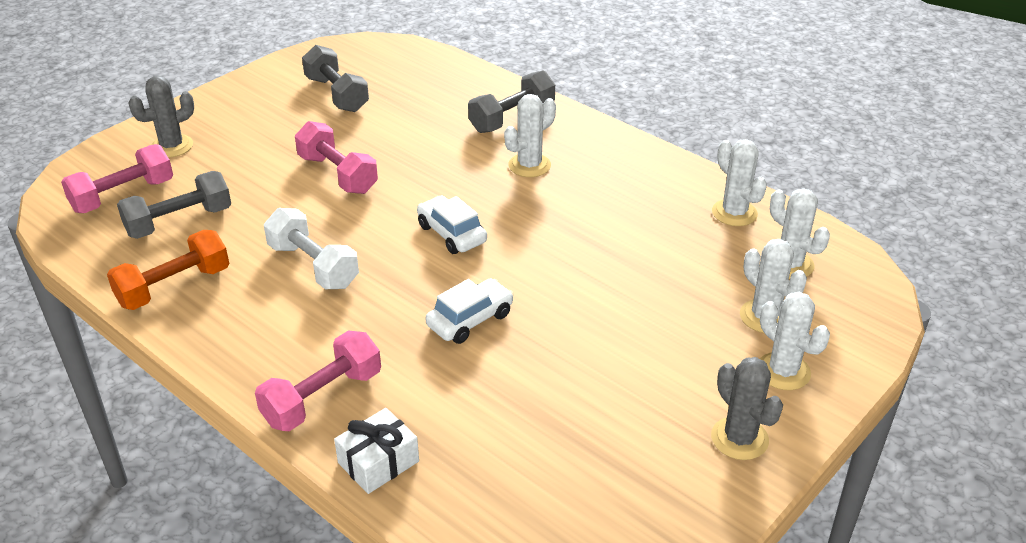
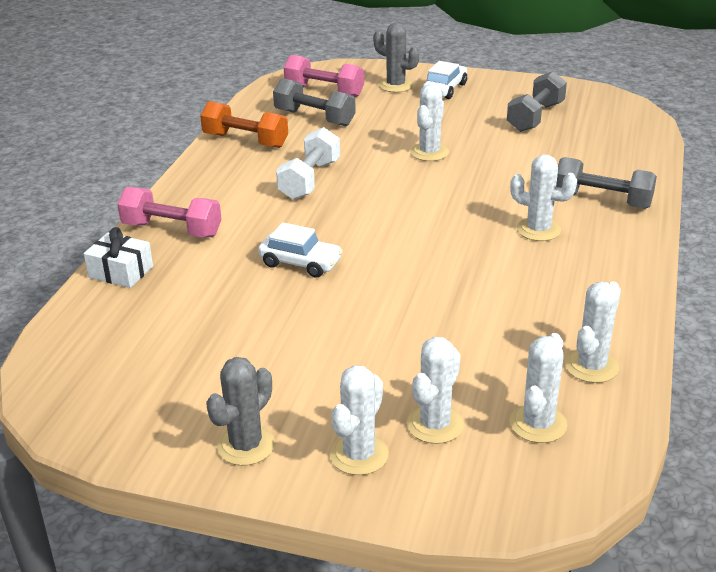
camera: 65 degrees right, 5 degrees down
(338, 174) = (429, 152): pink dumbbell -> white cactus
(452, 234) = (402, 222): white car -> white car (445, 89)

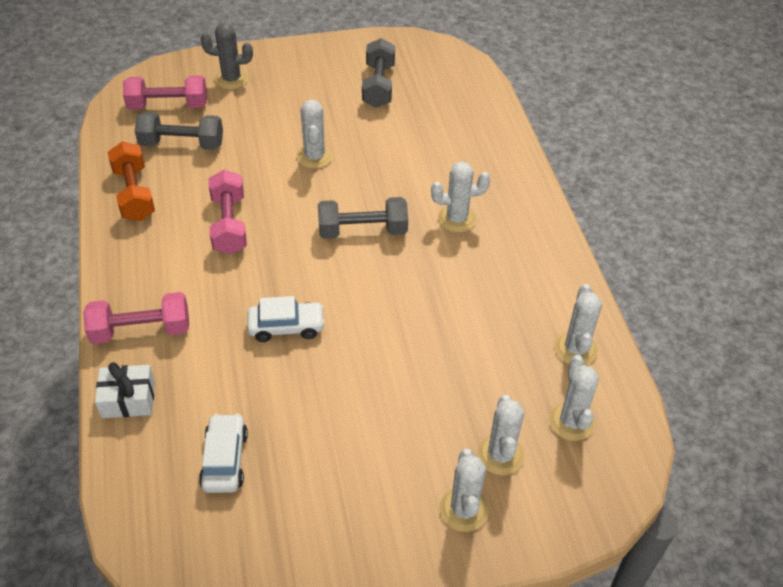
camera: 30 degrees left, 15 degrees up
(245, 141) = (134, 194): orange dumbbell -> orange dumbbell turned 75 degrees clockwise
(246, 445) = (372, 541): grey cactus -> none
(310, 180) = (229, 224): white dumbbell -> pink dumbbell
(445, 89) = (279, 72): white car -> white car (225, 459)
(602, 200) = (486, 169): grey dumbbell -> grey dumbbell (362, 231)

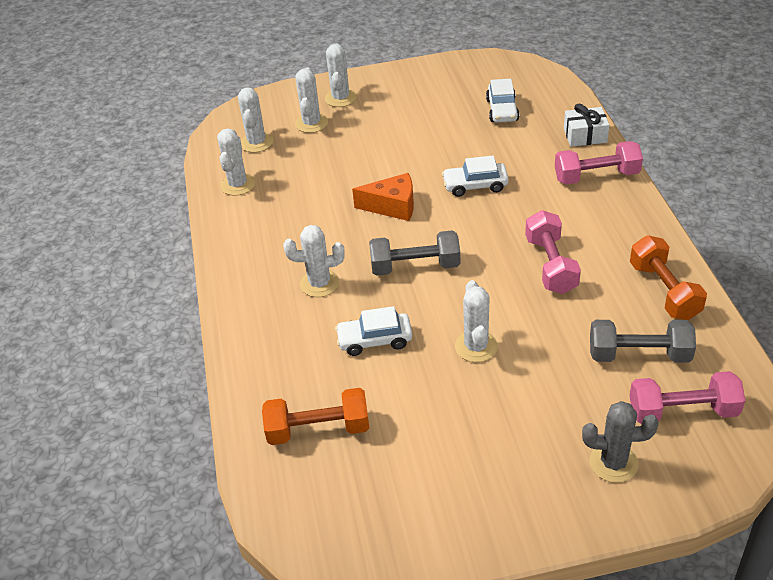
camera: 175 degrees left, 5 degrees down
(378, 86) = (403, 462): grey dumbbell -> none
(385, 304) = (392, 206): none -> orange cheese
(401, 166) = (375, 340): none -> white car
(442, 106) = (318, 429): none -> orange dumbbell

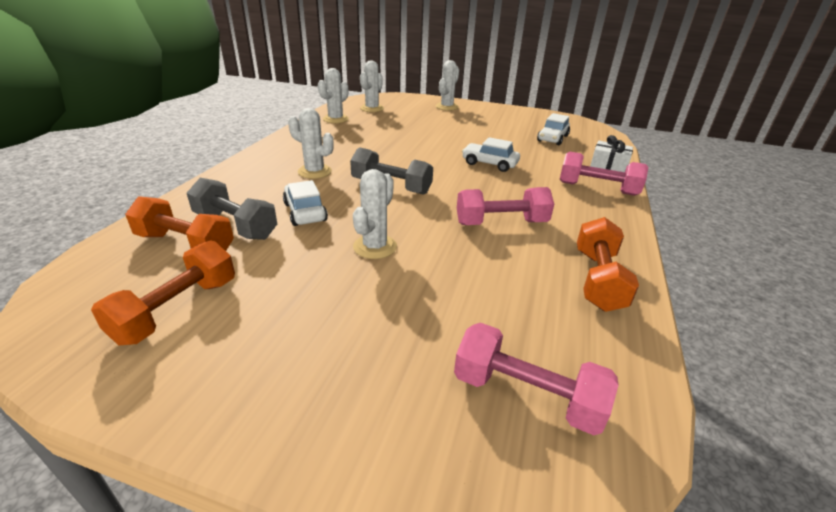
camera: 25 degrees right, 10 degrees down
(311, 123) = (415, 110): white cactus -> none
(375, 340) = (305, 212): white car -> white car turned 45 degrees clockwise
(392, 206) = (416, 155): orange cheese -> none
(398, 484) = (177, 310): none -> orange dumbbell
(551, 265) = (501, 223): pink dumbbell -> pink dumbbell turned 60 degrees clockwise
(613, 463) = (391, 405): grey cactus -> none
(639, 355) = (523, 318): grey dumbbell -> grey dumbbell (235, 225)

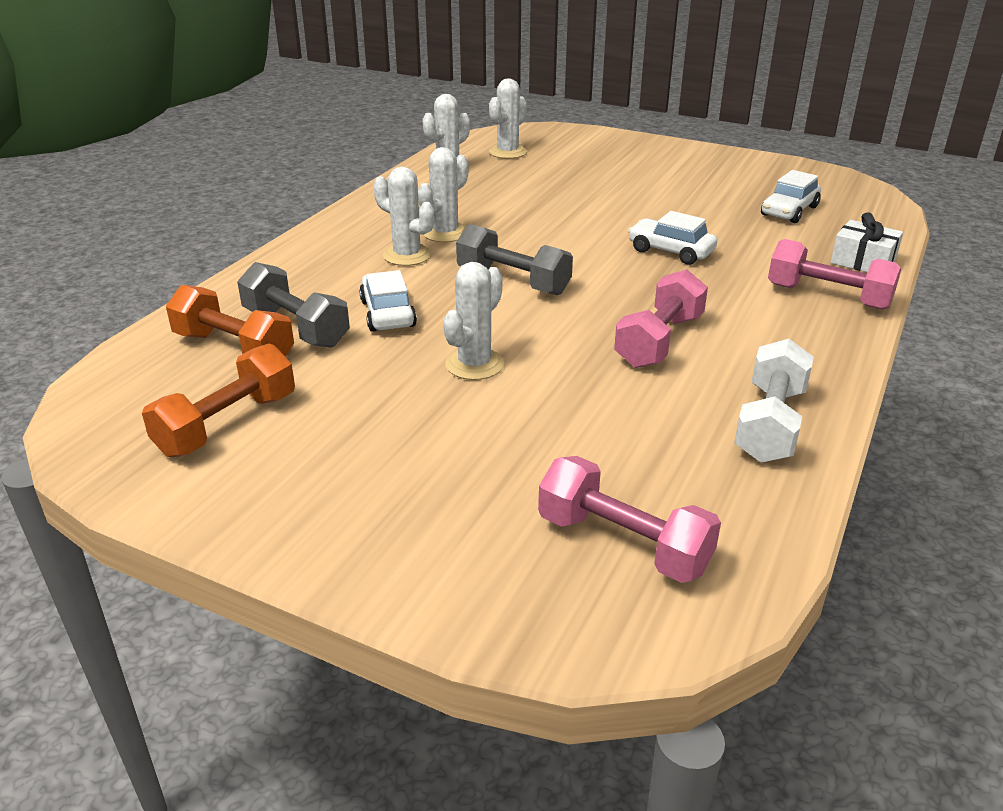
camera: 10 degrees right, 0 degrees up
(447, 107) = (630, 151): white cactus -> white cactus (445, 233)
(501, 223) = (659, 341): pink dumbbell -> pink dumbbell turned 60 degrees counterclockwise
(598, 280) = (769, 424): orange dumbbell -> white dumbbell

